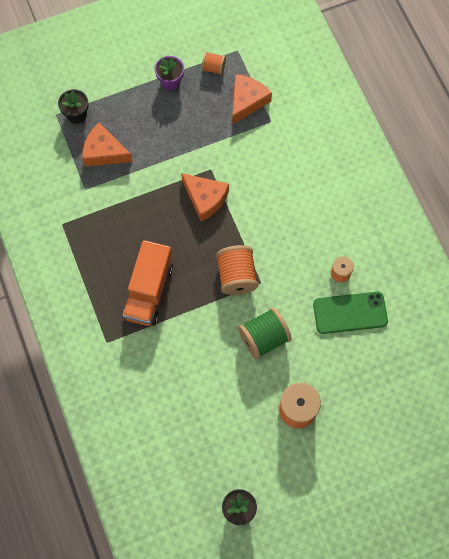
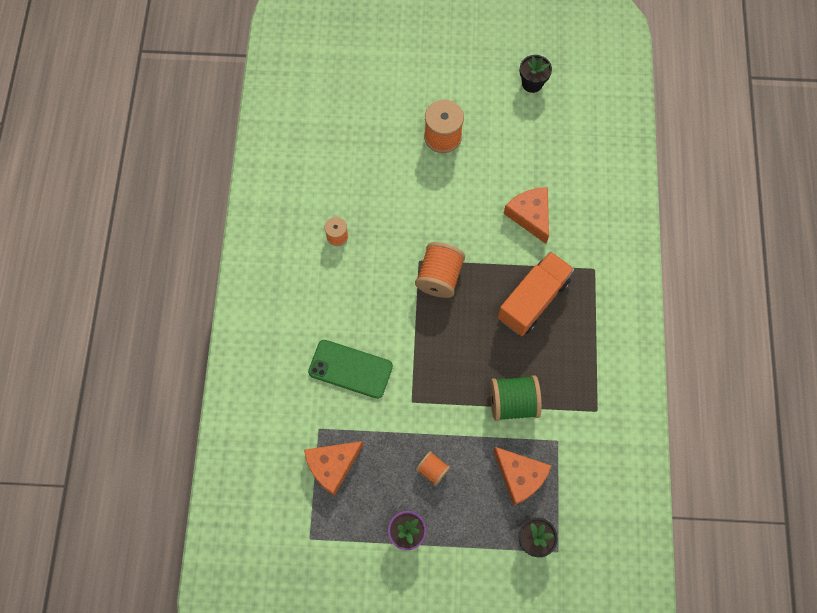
camera: 155 degrees left, 0 degrees up
(205, 198) = (433, 371): orange cheese -> orange cheese (530, 215)
(213, 68) = (349, 527): orange spool -> orange spool (432, 470)
(264, 338) = (442, 208): green spool -> green spool (513, 402)
(350, 313) = (349, 196): green phone -> green phone (350, 369)

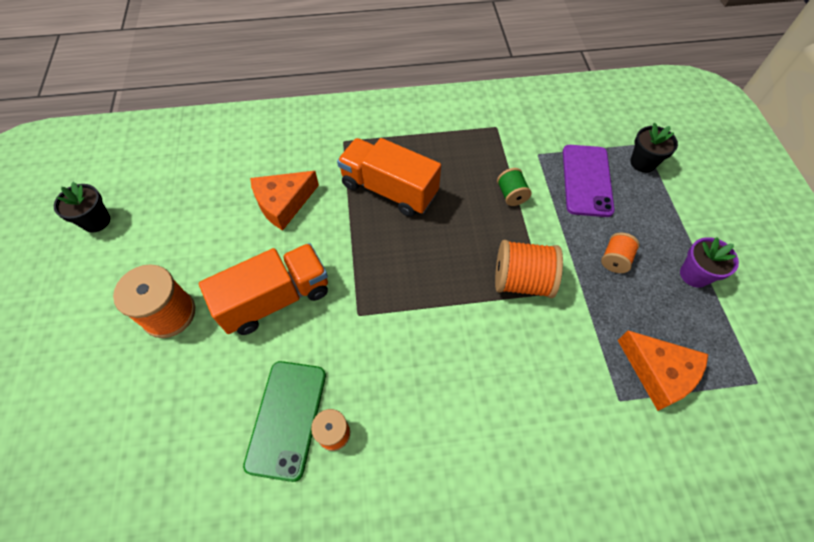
camera: 100 degrees left, 10 degrees down
(350, 369) = (526, 374): green phone -> green phone (287, 418)
(439, 277) = (377, 287): orange spool -> orange spool (522, 281)
(442, 206) = (275, 299): none -> orange truck
(513, 402) = (511, 195): green spool -> green spool, size x0.56
(519, 476) = (586, 180): orange cheese -> purple phone

